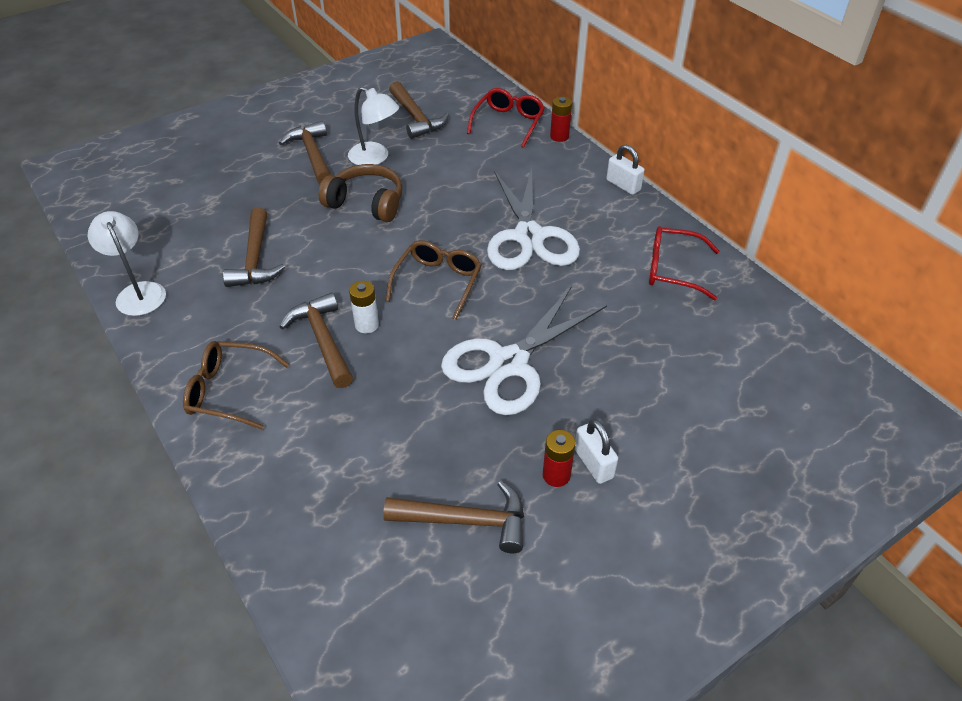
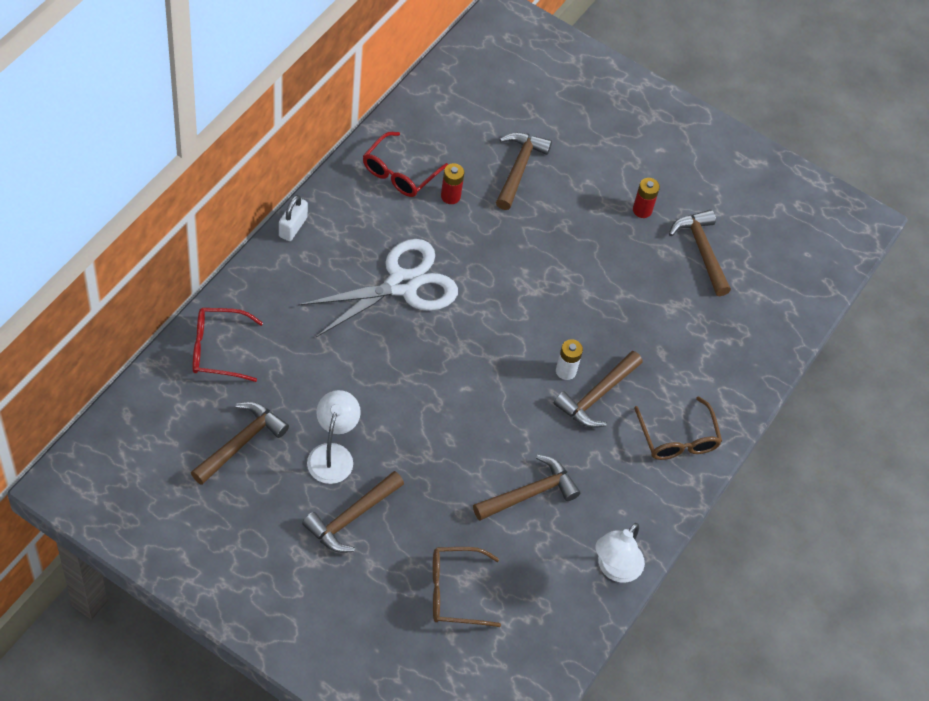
camera: 120 degrees left, 10 degrees up
(366, 203) = (410, 433): brown headphones -> none
(437, 283) = (494, 336): brown glasses -> brown glasses (456, 592)
(508, 363) = (558, 262): white scissors -> none
(559, 136) = (227, 297): red battery -> red battery (450, 196)
(593, 463) = (622, 191): white padlock -> none
(657, 369) = (519, 168): none -> brown hammer
(674, 270) = (400, 172): red glasses -> red glasses turned 45 degrees clockwise

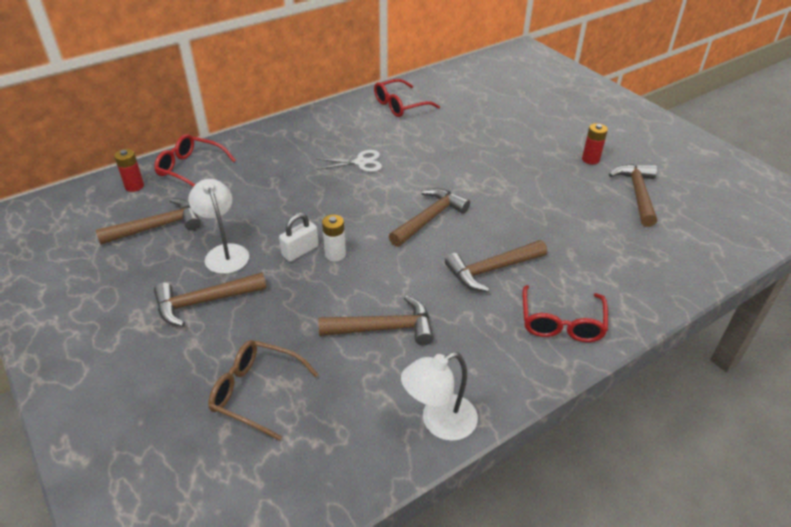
camera: 30 degrees right, 15 degrees down
(293, 227) = (301, 117): white padlock -> white padlock (300, 251)
(332, 454) = (224, 253): white lamp -> white lamp turned 60 degrees counterclockwise
(402, 284) = (361, 162): white scissors -> white scissors, size x0.49
(450, 196) = (431, 123): red battery -> red battery (134, 186)
(519, 168) = (495, 119): brown hammer -> brown hammer (429, 218)
(566, 371) = (470, 245): white battery -> white battery (335, 254)
(677, 438) = (561, 322): brown glasses -> red glasses

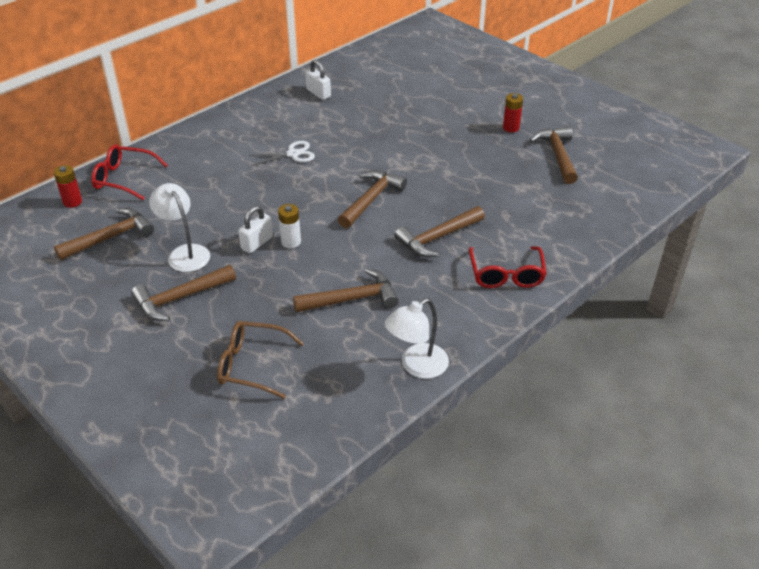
camera: 10 degrees left, 0 degrees up
(401, 105) = (318, 93): red glasses -> white padlock

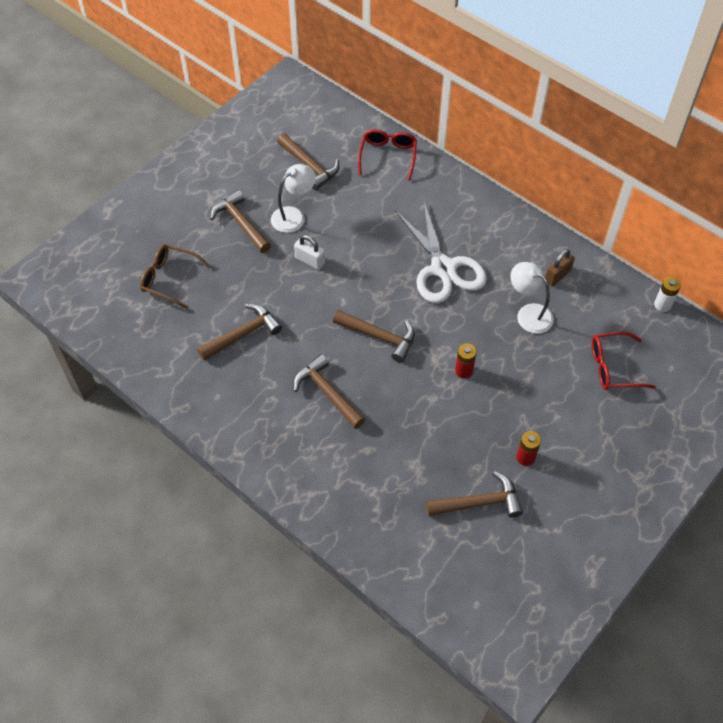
camera: 85 degrees right, 15 degrees up
(72, 202) = (352, 132): red battery -> red battery (464, 371)
(253, 365) = (170, 279): brown glasses -> brown glasses turned 75 degrees counterclockwise
(291, 242) = (313, 283): white battery -> white battery (662, 305)
(293, 154) = (443, 268): white scissors -> white scissors, size x2.04
(318, 93) = (557, 275): white padlock -> brown padlock
(352, 299) = (243, 334): brown hammer -> brown hammer turned 105 degrees counterclockwise
(416, 366) = (168, 384): white lamp -> white lamp (528, 313)
(506, 274) = (280, 449): red glasses -> red glasses (614, 367)

